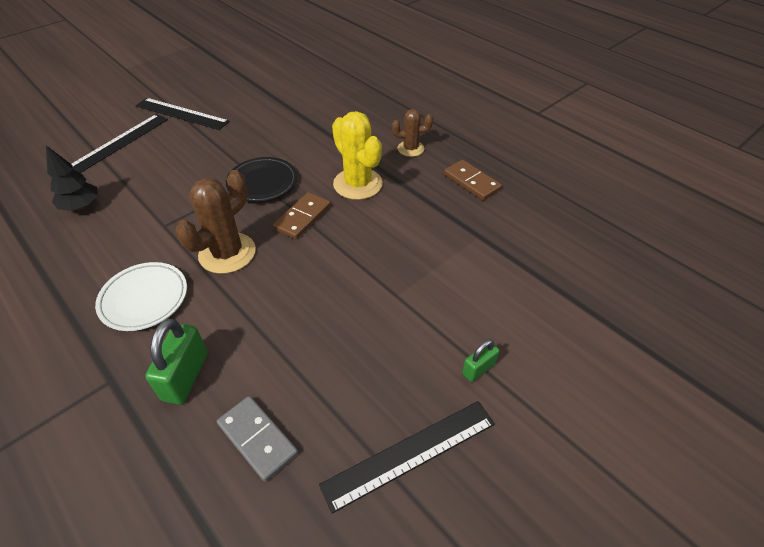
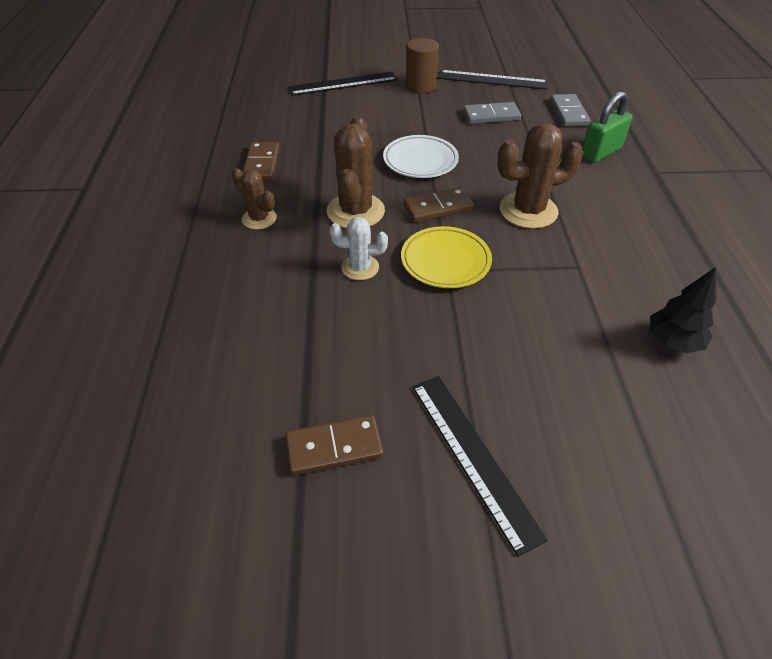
camera: 140 degrees left, 0 degrees up
(119, 143) = (601, 441): black ruler -> black ruler (343, 83)
(144, 299) = (618, 209): white plate -> white plate (420, 161)
(246, 92) = (334, 447): none -> brown domino
(262, 183) = (445, 261): black plate -> yellow plate
(312, 154) = (360, 267): none -> white cactus
(349, 364) = (491, 116): none -> grey domino
(358, 184) = (355, 211): yellow cactus -> brown cactus
(478, 369) = (421, 86): green padlock -> brown cylinder

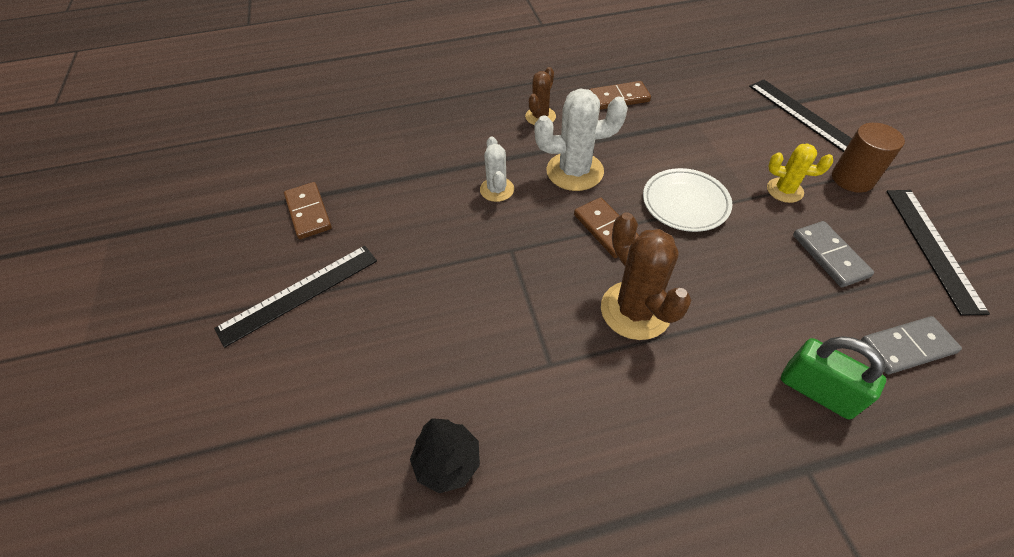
camera: 80 degrees right, 5 degrees up
(355, 211) = (574, 171): brown cactus -> white cactus
(422, 114) = (784, 190): none -> yellow cactus
(445, 261) = (523, 247): yellow plate -> none

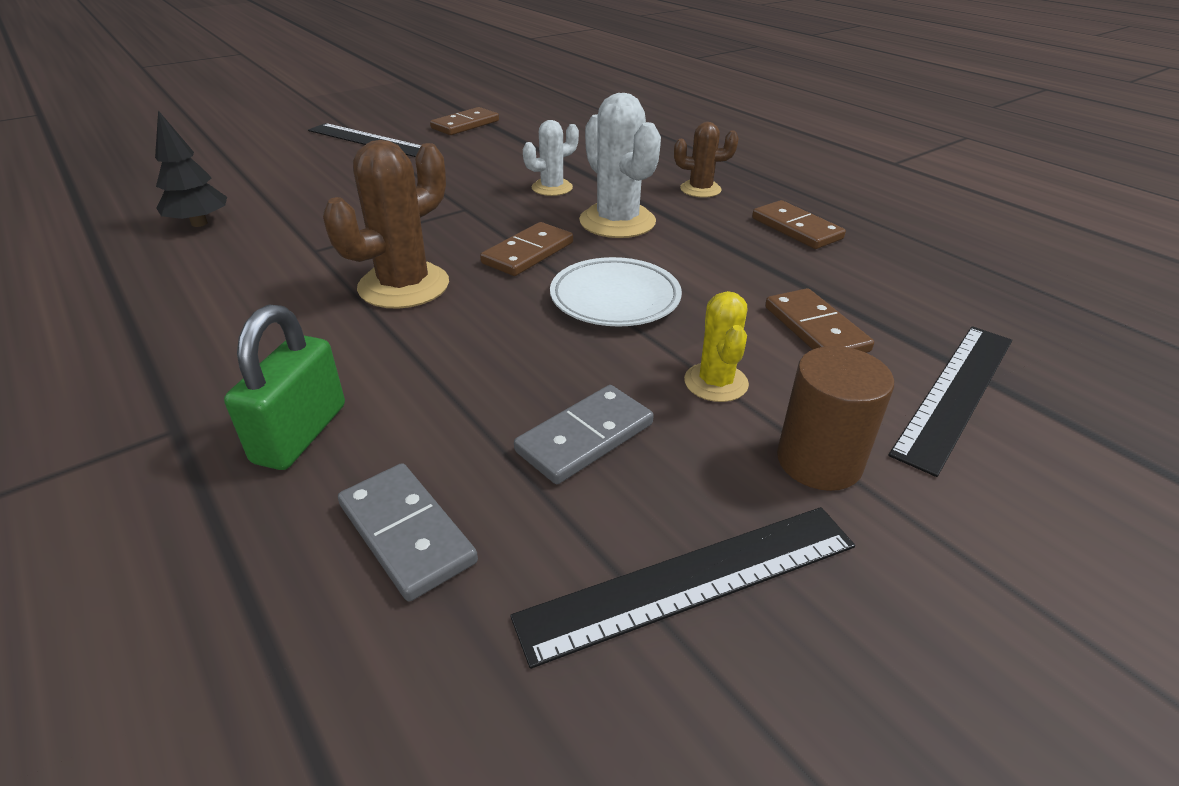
camera: 65 degrees right, 15 degrees down
(738, 136) = (815, 329): none -> brown domino

